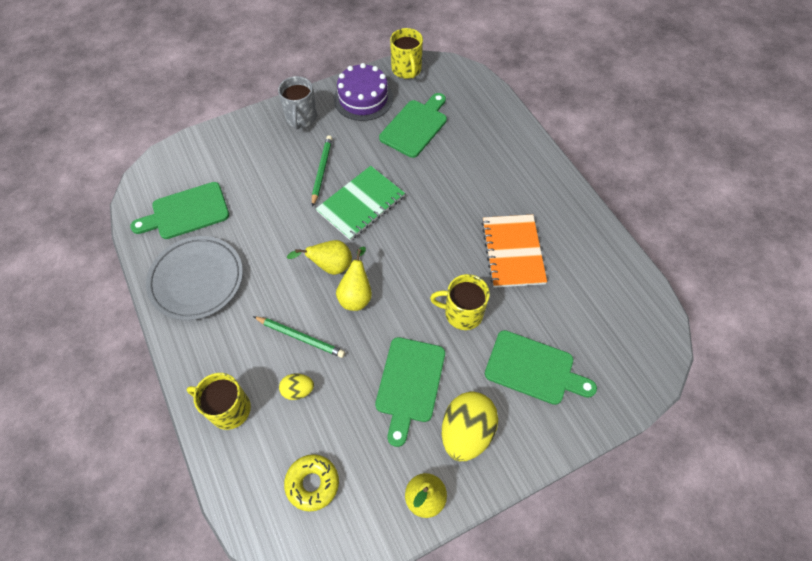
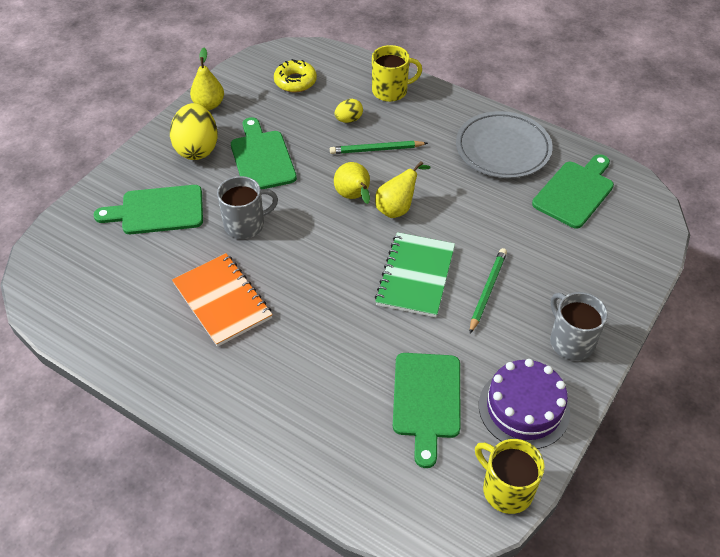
camera: 150 degrees right, 10 degrees down
(322, 171) = (487, 291): green pencil -> green pencil turned 135 degrees counterclockwise
(462, 313) = (245, 225): yellow mug -> grey mug

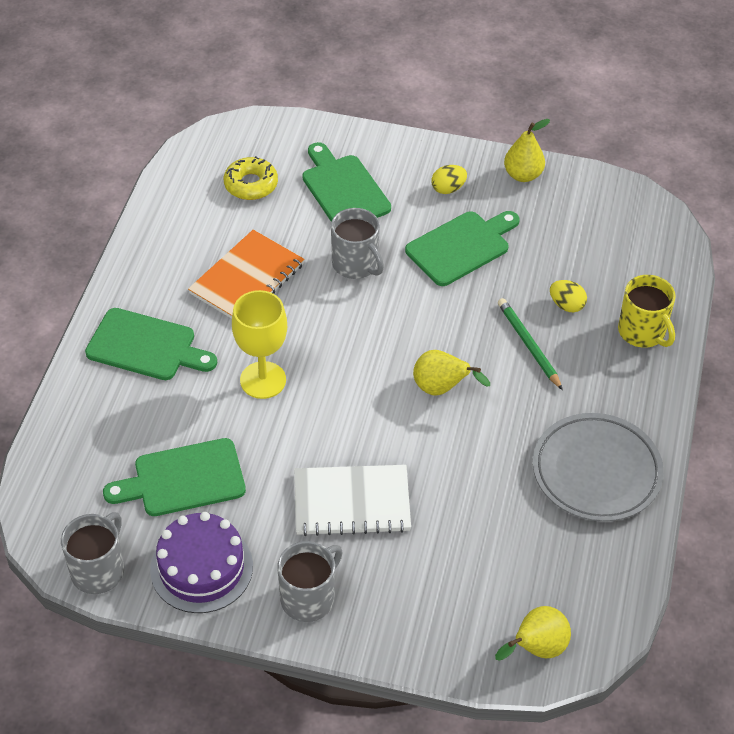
camera: 70 degrees right, 0 degrees up
(197, 148) = (448, 189): yellow egg -> yellow egg, size x0.51
(295, 81) = (606, 237): yellow donut -> yellow donut (251, 184)
(341, 317) = (263, 380): none -> yellow goblet
(354, 197) = (440, 344): yellow pear -> yellow pear (536, 649)
(415, 276) = (346, 430): green notebook -> none
(487, 291) = (351, 502): green pencil -> white notebook
(506, 489) = (98, 570): yellow mug -> grey mug
(575, 192) = (556, 564): green cutting board -> green cutting board (146, 346)

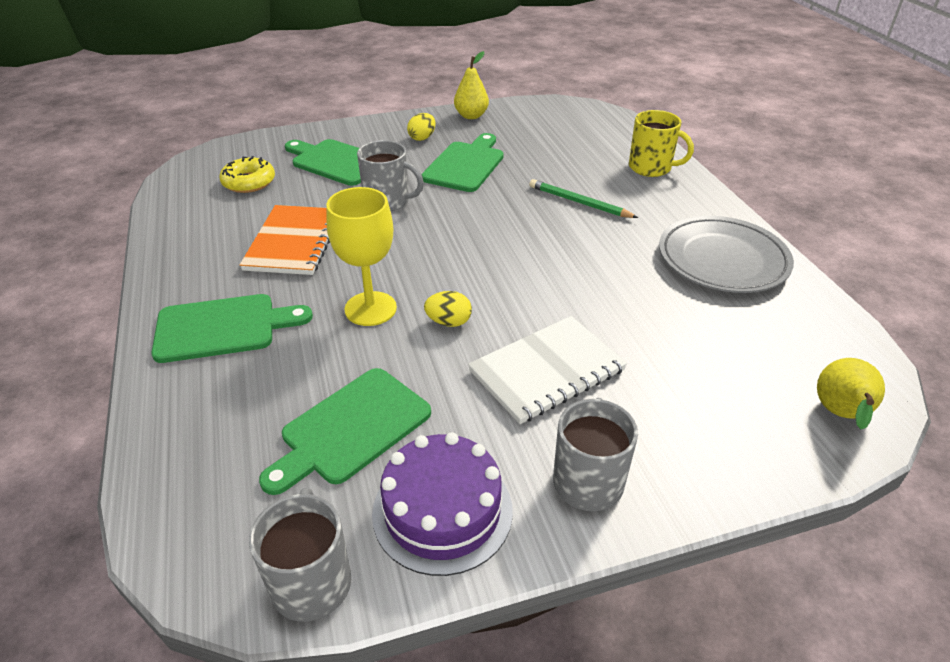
camera: 30 degrees left, 10 degrees down
(441, 389) = (541, 254): yellow pear -> none
(566, 305) = (580, 171): yellow egg -> yellow egg (449, 322)

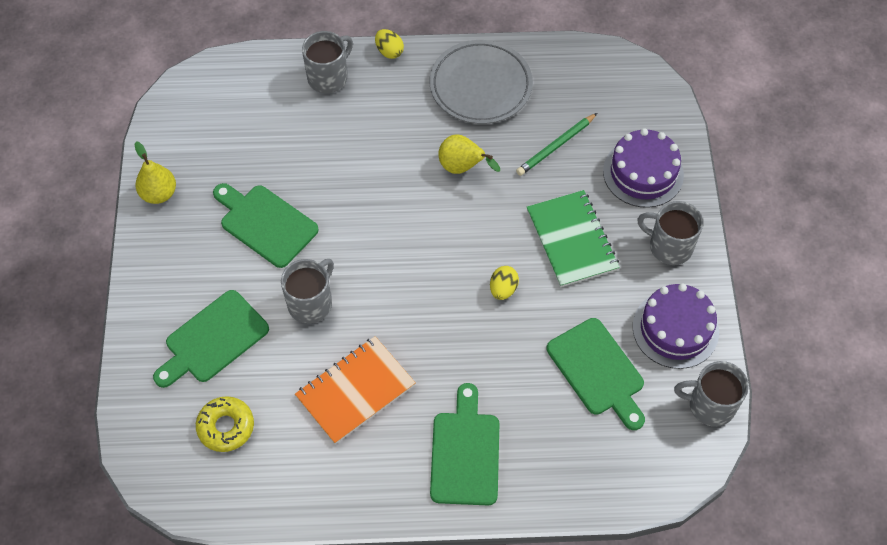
camera: 75 degrees left, 20 degrees up
(294, 242) = (355, 391): orange notebook -> orange notebook turned 60 degrees counterclockwise
(370, 309) = (471, 341): yellow goblet -> none
(422, 138) = (191, 250): yellow egg -> yellow egg (389, 51)
(547, 371) = (572, 240): white notebook -> green notebook
(579, 202) = (367, 151): green pencil -> green pencil (556, 146)
(651, 168) = (328, 77): yellow mug -> grey mug
(700, 429) = (643, 173): none -> purple cake
(840, 415) = (648, 96): yellow pear -> yellow pear (462, 167)

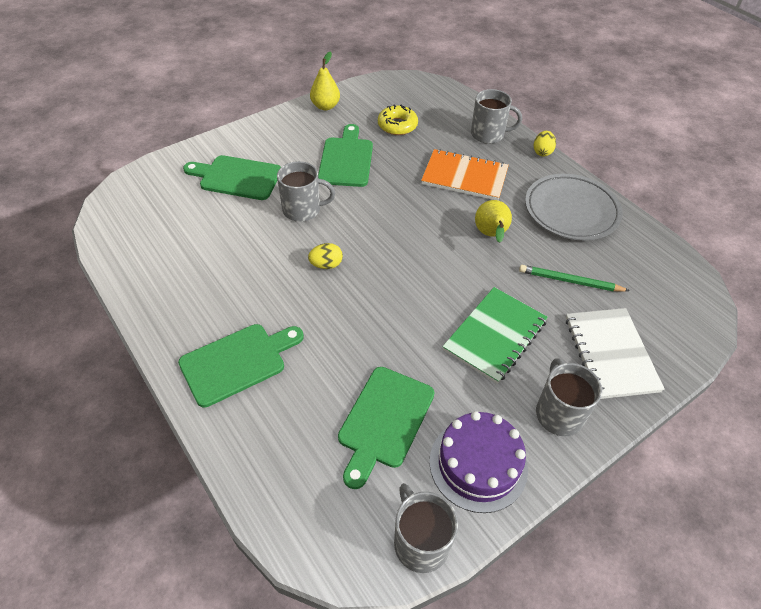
camera: 55 degrees right, 10 degrees down
(226, 427) = (173, 215): yellow donut -> yellow donut (397, 125)
(355, 391) = (248, 267): orange notebook -> orange notebook (464, 177)
(503, 289) = (407, 312): yellow egg -> yellow egg (326, 265)
(643, 173) = (610, 354): purple cake -> white notebook

